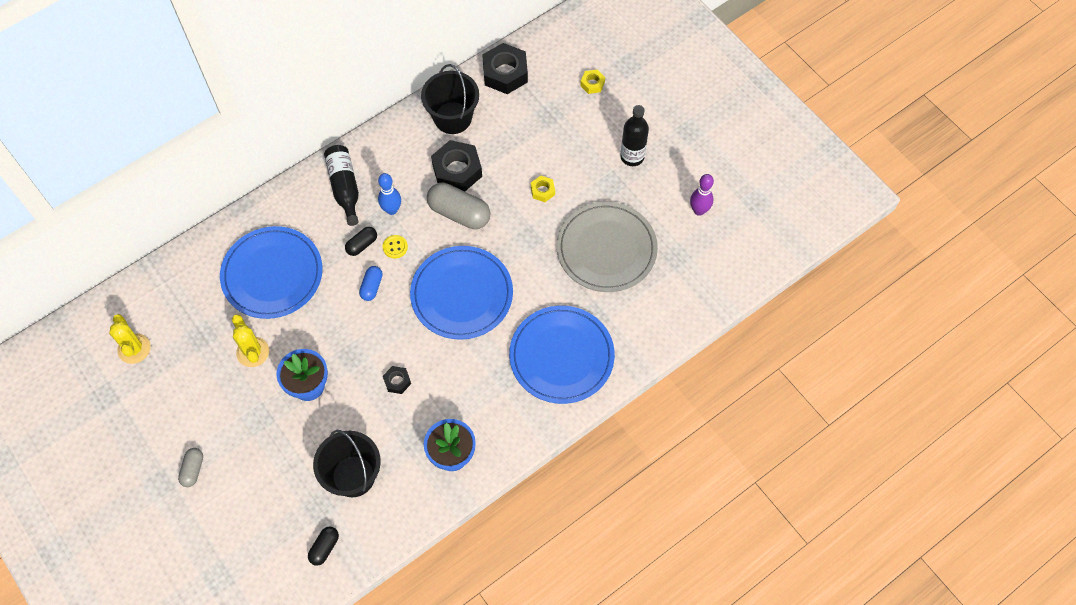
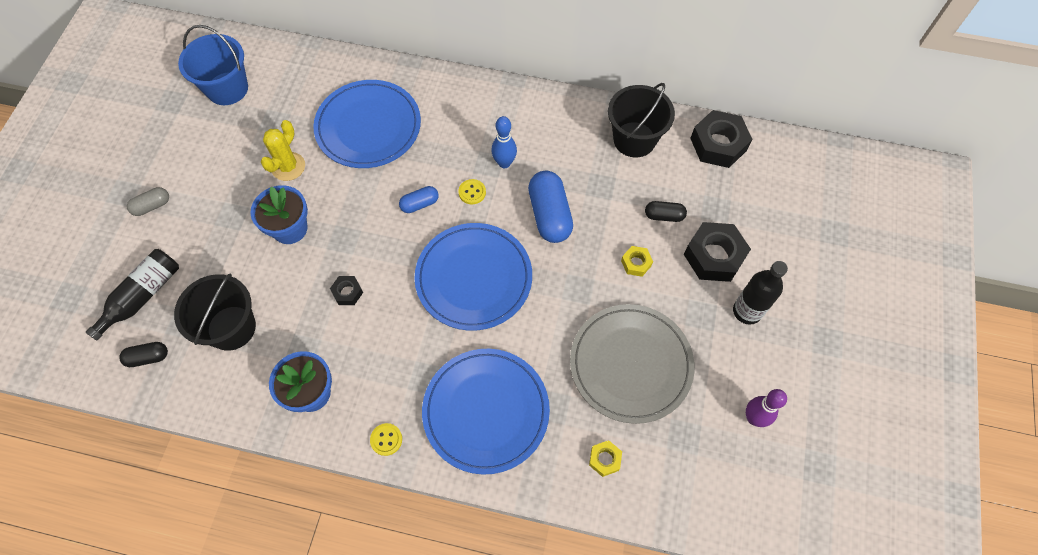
camera: 50 degrees right, 0 degrees up
(134, 348) = (227, 88): yellow cactus -> blue bucket
(344, 187) = (492, 115): black bottle -> black bottle (142, 296)
(362, 245) = (452, 167): black capsule -> black capsule (664, 216)
(457, 170) = (588, 182): black nut -> black nut (714, 256)
(459, 213) = (549, 215): grey capsule -> blue capsule
(527, 430) = (386, 439): none -> yellow button
(592, 84) = (783, 219): yellow nut -> yellow nut (604, 459)

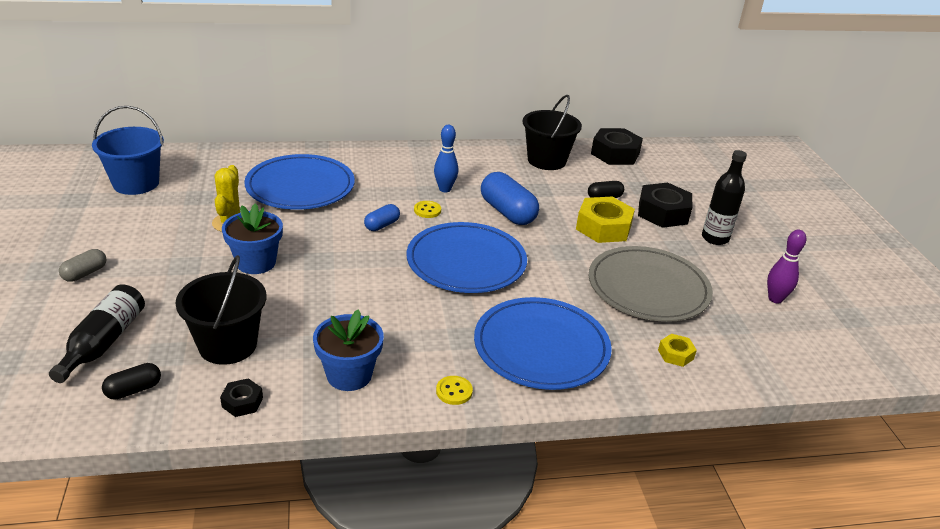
camera: 25 degrees left, 30 degrees down
(347, 292) = (345, 295): black nut -> black nut (242, 402)
(636, 263) = (603, 227): yellow nut -> yellow nut, size x2.01

